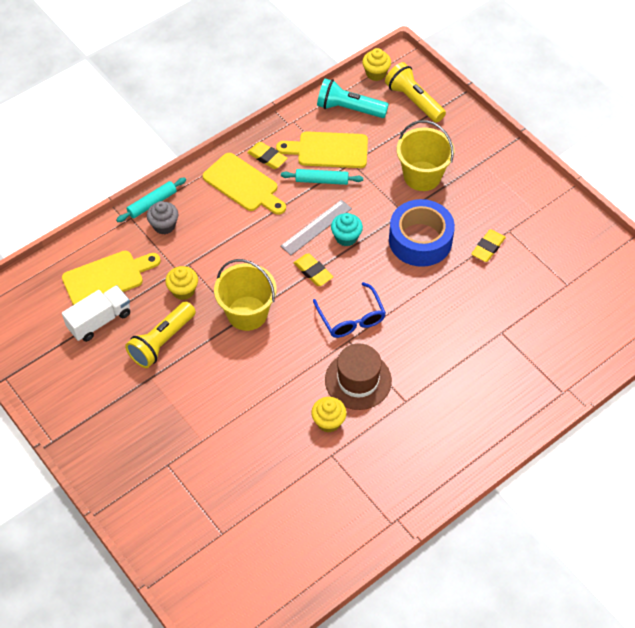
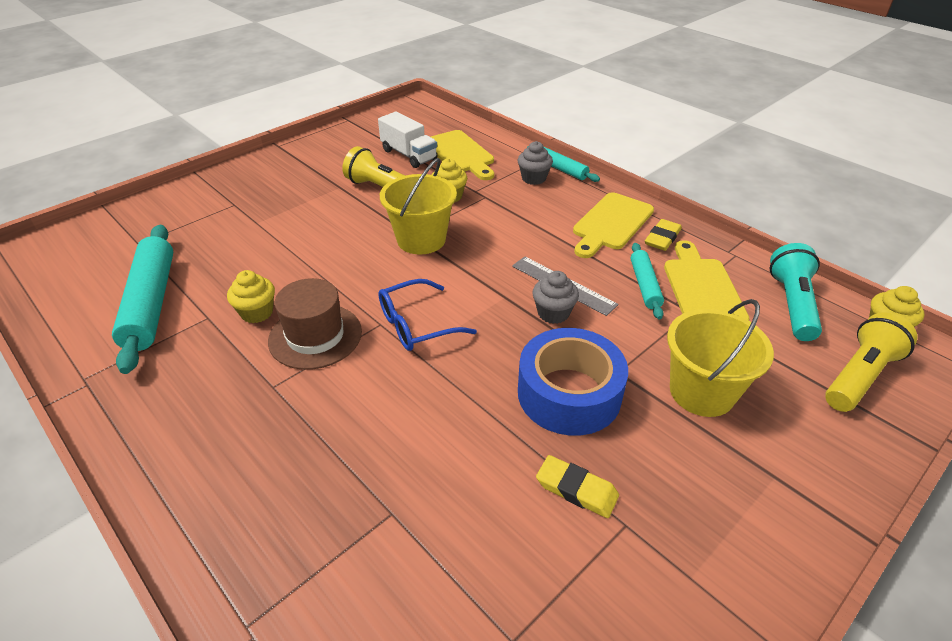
camera: 85 degrees right, 15 degrees down
(309, 500) = (151, 303): none -> turquoise rolling pin
(313, 272) = (489, 286): yellow eraser -> none
(346, 237) = (553, 313): turquoise cupcake -> grey cupcake

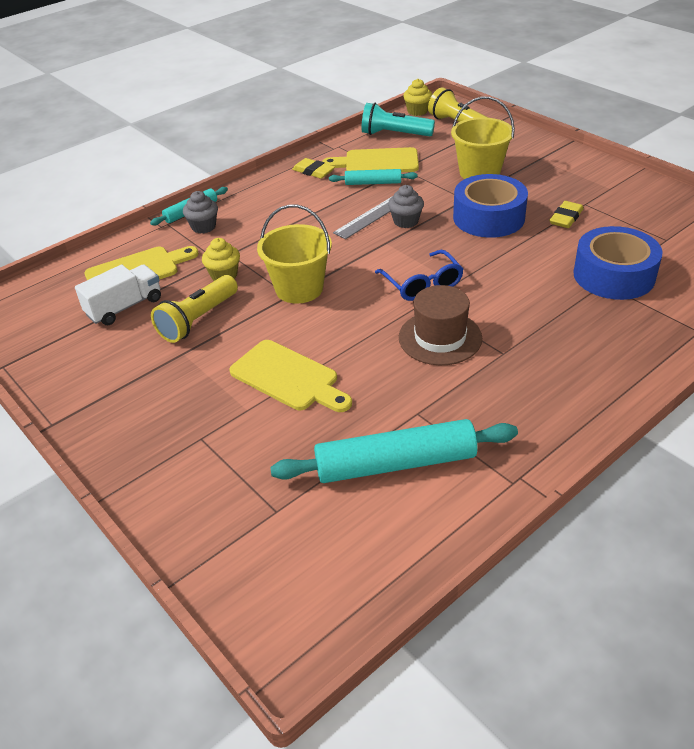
camera: 85 degrees left, 0 degrees up
(257, 312) = (409, 379): yellow cupcake -> none
(410, 530) = (614, 275): none -> blue tape
(611, 224) = (289, 191): yellow cutting board -> yellow cutting board (288, 378)

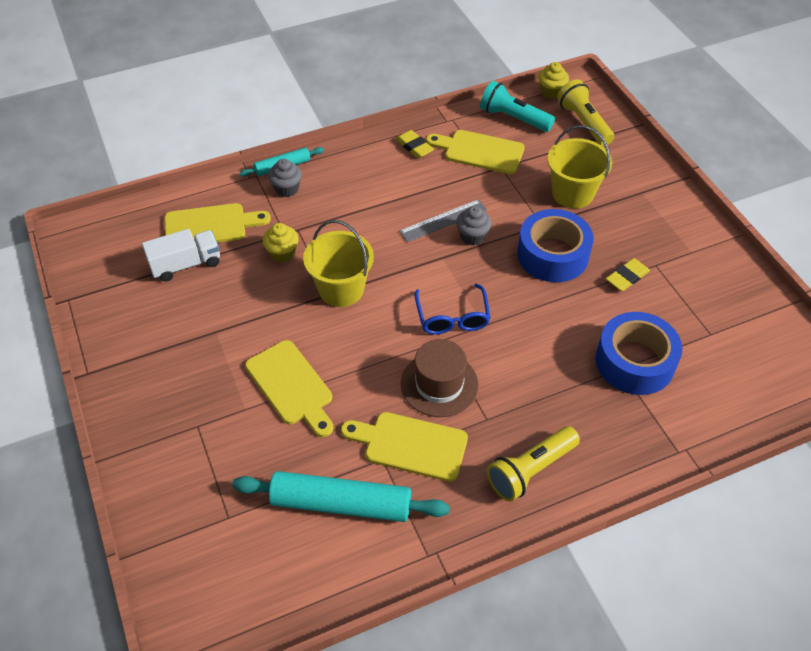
camera: 15 degrees right, 10 degrees up
(198, 320) = (241, 298): yellow flashlight -> yellow flashlight (530, 470)
(373, 183) = (463, 178): turquoise rolling pin -> none
(440, 394) = (410, 445): none -> yellow cutting board

